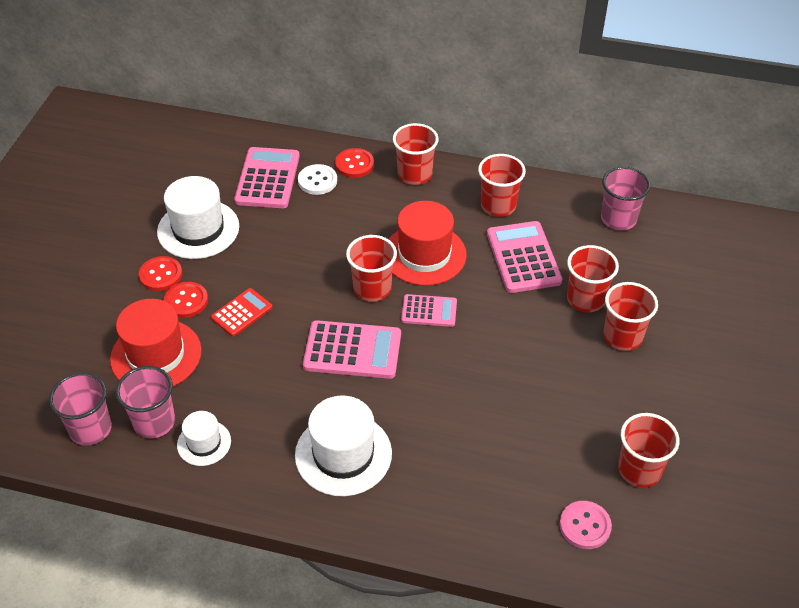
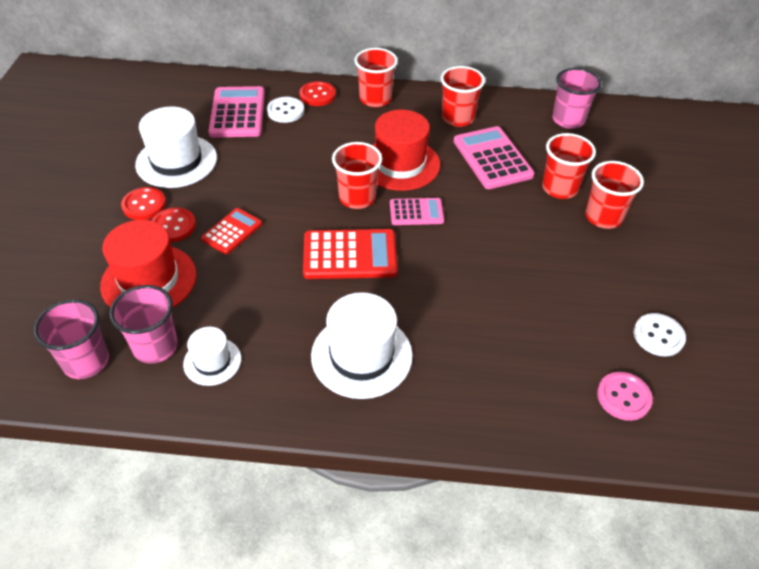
camera: 10 degrees left, 0 degrees up
(352, 350) = (350, 255): pink calculator -> red calculator
(639, 470) = (658, 336): red cup -> white button

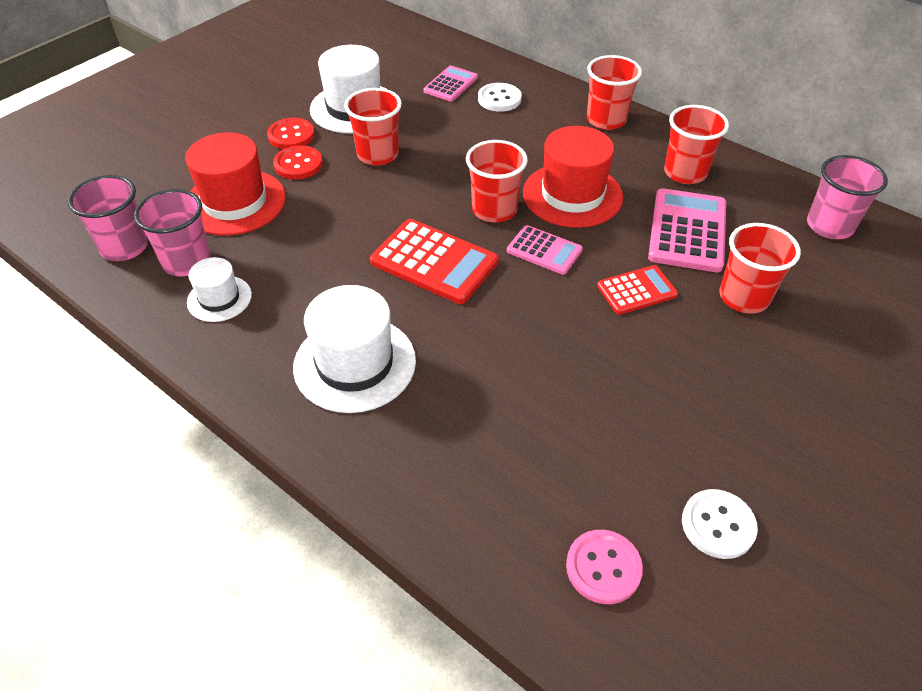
camera: 35 degrees right, 0 degrees up
(232, 231) = (344, 191): red calculator -> red calculator (637, 290)
(238, 113) = (450, 84): pink calculator -> pink calculator, size x0.60
(317, 95) = (547, 95): red button -> none
(603, 217) = (773, 354): red cup -> red cup (378, 155)

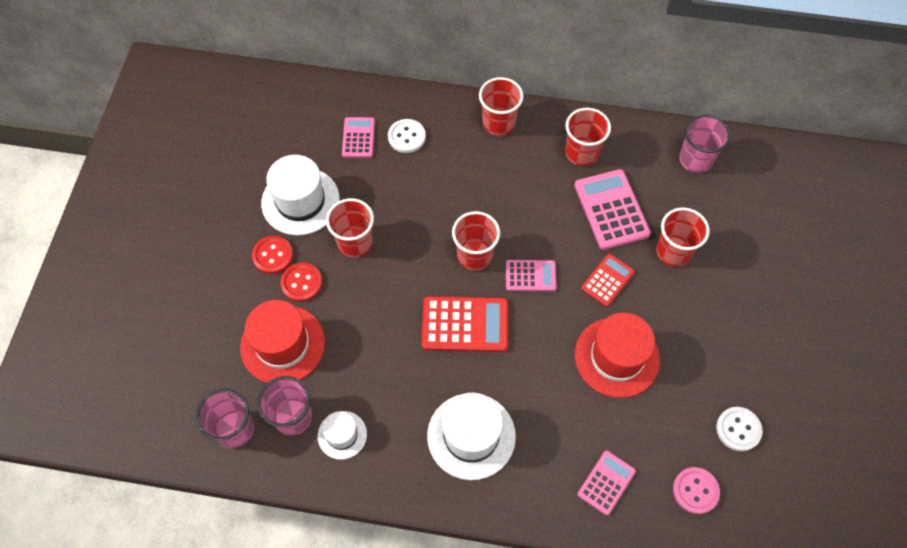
camera: 30 degrees left, 15 degrees up
(483, 493) = (606, 482): none -> pink calculator
(572, 195) = (519, 213): red hat -> red hat (617, 357)

